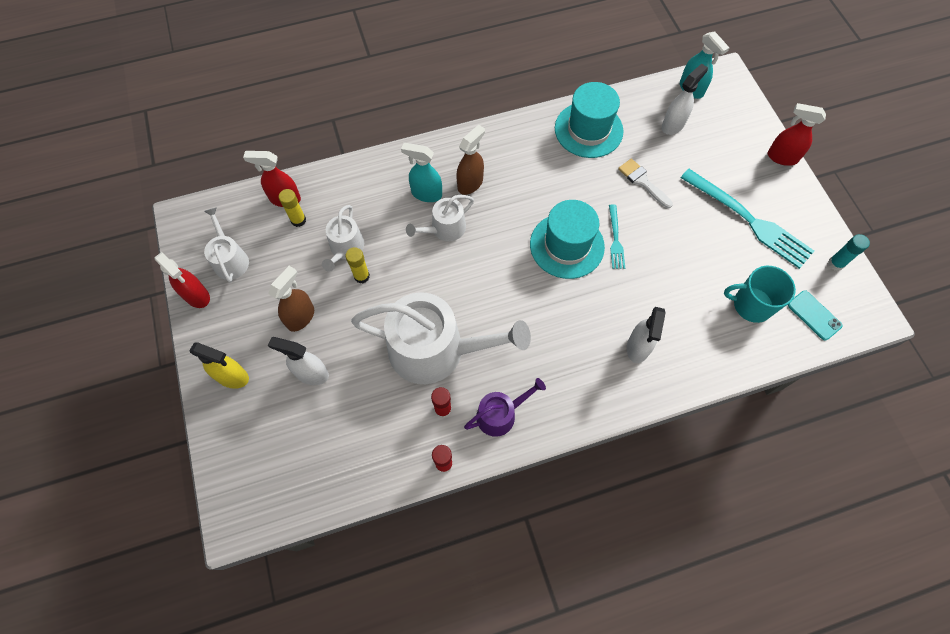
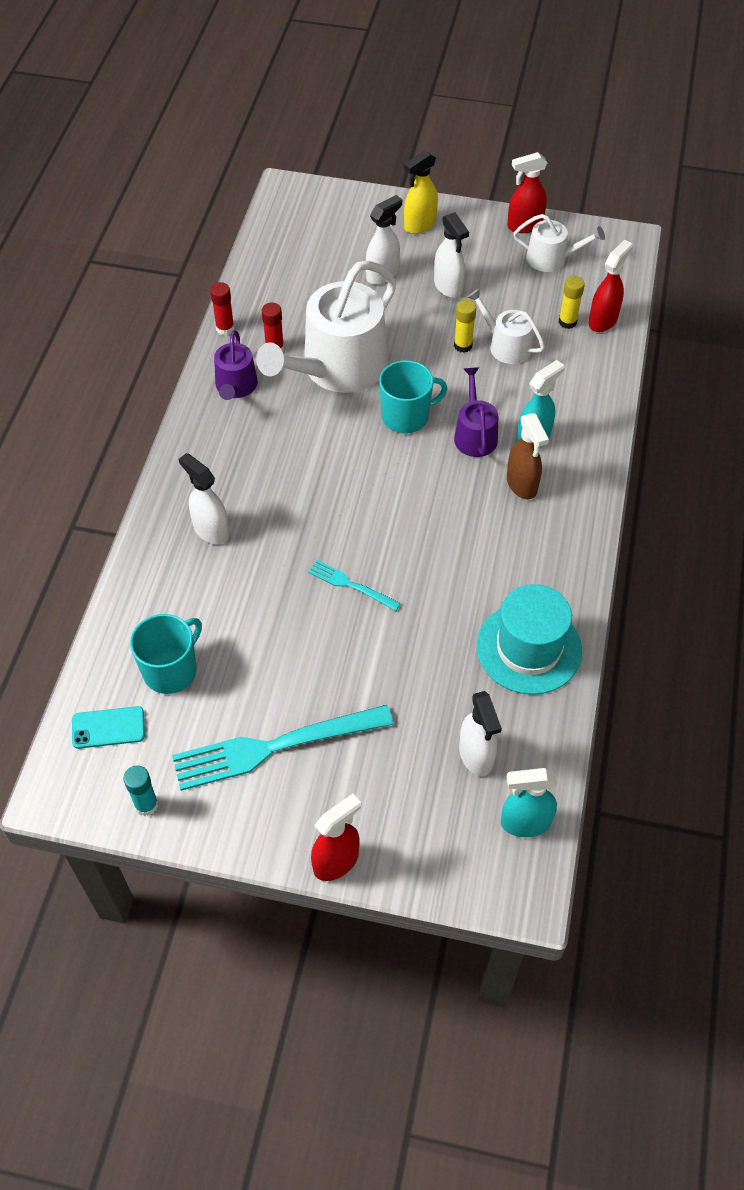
camera: 120 degrees right, 10 degrees down
(301, 317) = (448, 287): brown spray bottle -> white spray bottle
(444, 229) = (474, 434): white watering can -> purple watering can
(454, 279) = (406, 416): none -> turquoise mug
(567, 245) = (376, 533): turquoise hat -> none
(642, 181) = (410, 662): white brush -> none

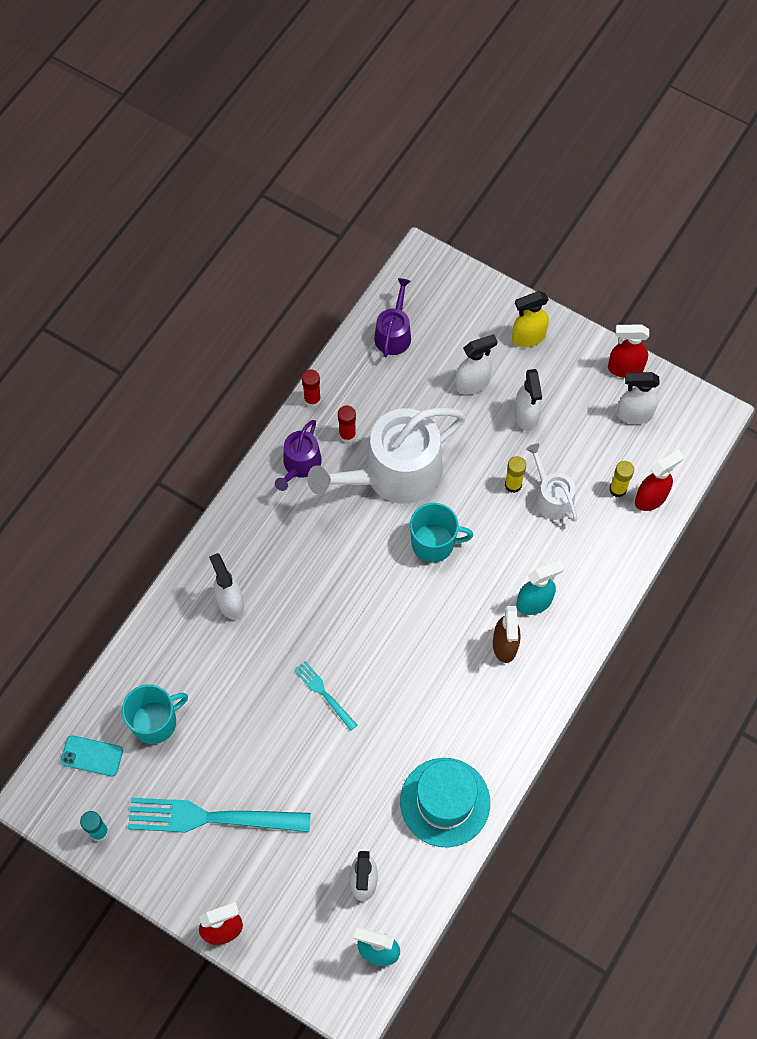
camera: 20 degrees right, 10 degrees up
(474, 434) = (485, 581): purple watering can -> purple watering can (394, 333)
(552, 259) = (634, 414): white watering can -> white spray bottle

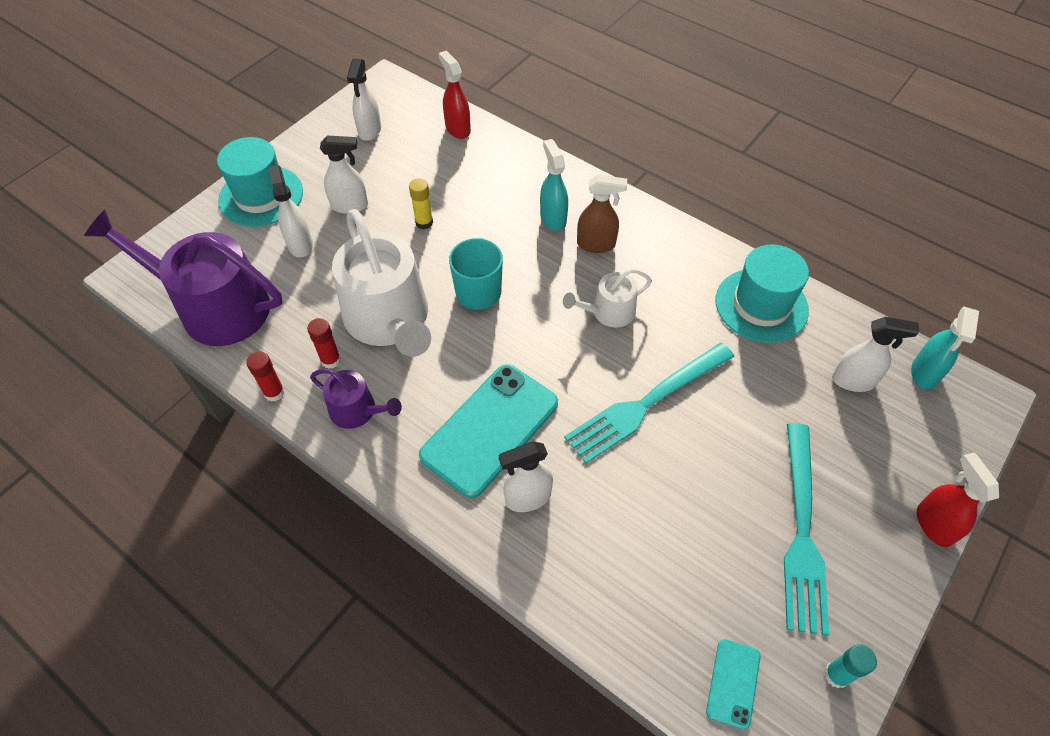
camera: 85 degrees left, 10 degrees down
(155, 722) = (683, 595): turquoise mug -> none
(290, 568) = (490, 429): none -> turquoise phone
(323, 693) = (645, 404): turquoise fork -> turquoise fork, size x2.05
(394, 333) = (214, 307): purple watering can -> purple watering can, size x2.01
(528, 337) = (261, 196): yellow spray bottle -> turquoise hat
(551, 497) = (443, 195): white watering can -> white watering can (608, 312)
(617, 489) = (444, 149): yellow glue stick -> none
(624, 368) = (319, 132): red spray bottle -> none

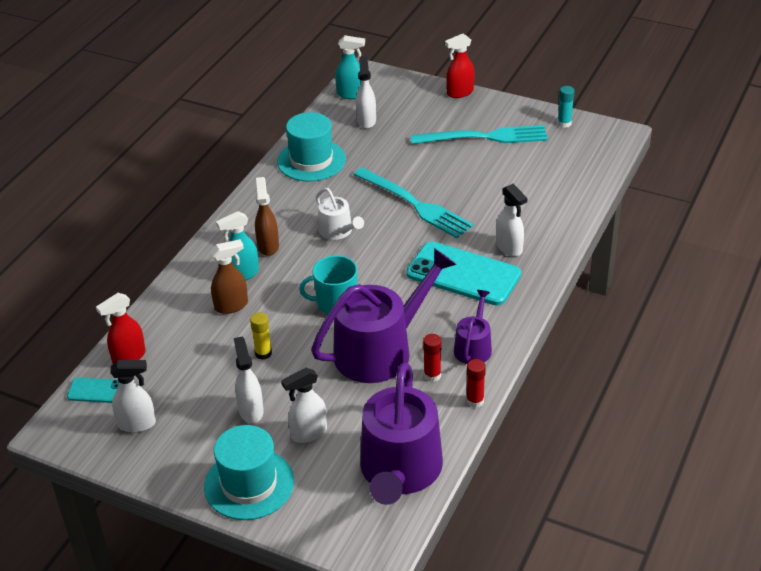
camera: 100 degrees left, 15 degrees down
(390, 320) = (380, 350): white watering can -> purple watering can
(505, 205) = (231, 306): none -> brown spray bottle
(733, 683) = (587, 156): turquoise phone -> turquoise phone (96, 391)

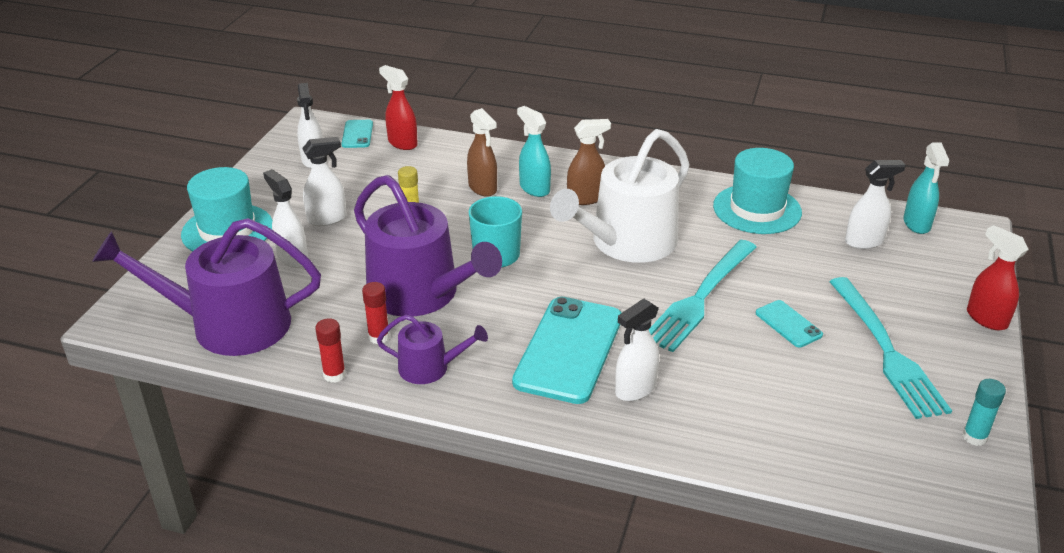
camera: 80 degrees right, 5 degrees down
(338, 231) = (626, 243): white watering can -> white watering can, size x2.01
(451, 171) = (788, 324): none -> turquoise phone

